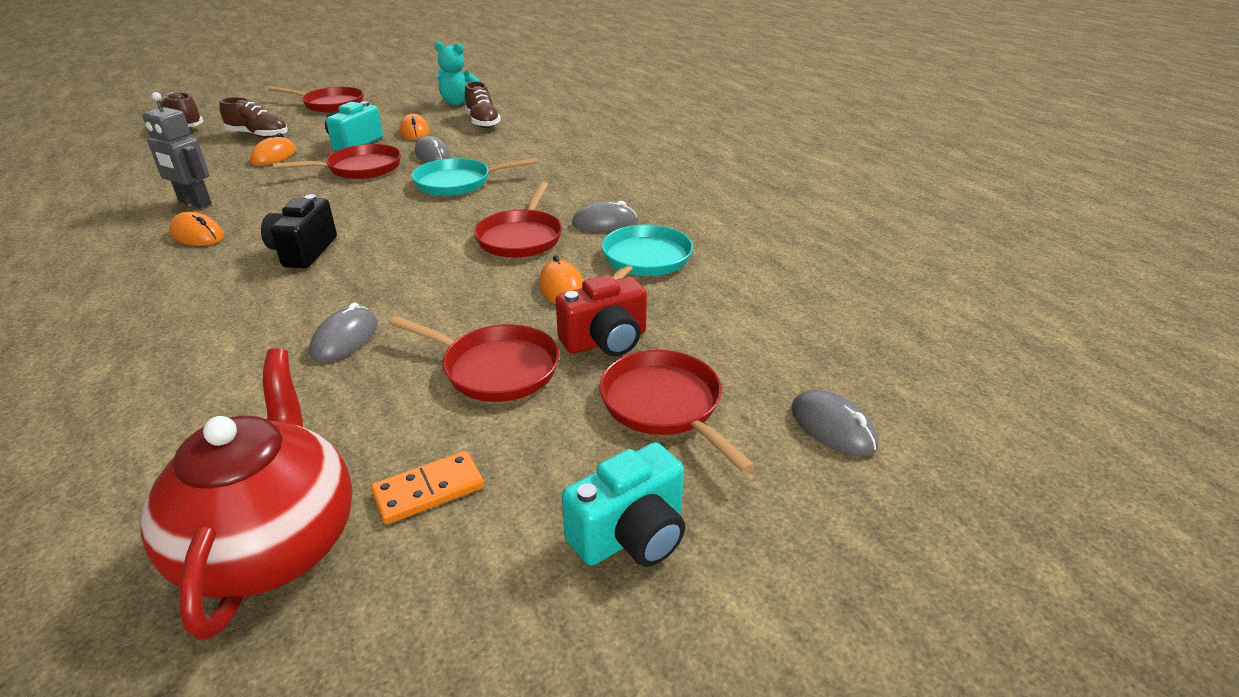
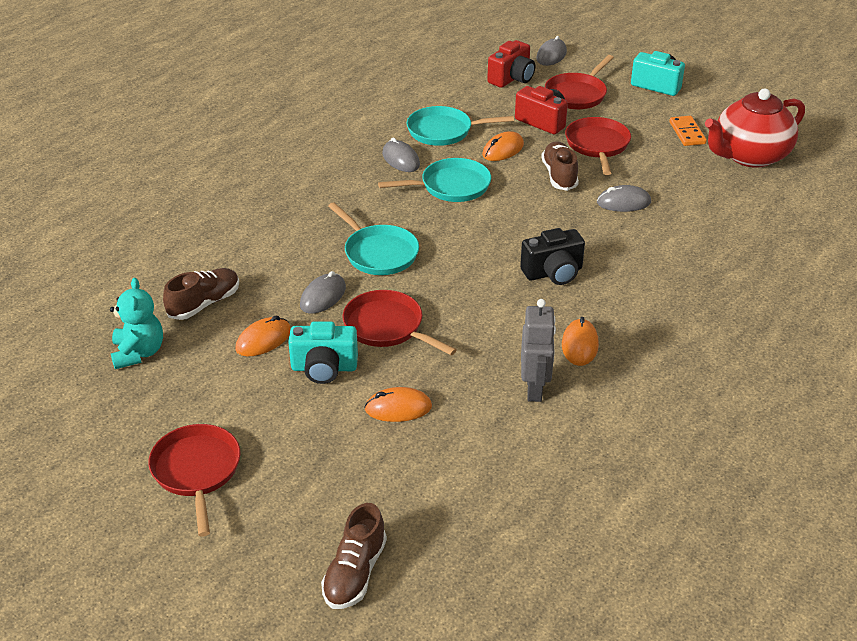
camera: 115 degrees left, 5 degrees up
(258, 136) = (348, 464): brown shoe -> brown shoe (559, 175)
(428, 490) = (687, 133): orange domino -> orange domino turned 45 degrees clockwise
(521, 237) = (451, 186): red pan -> turquoise pan
(761, 354) = (512, 78): none -> red camera

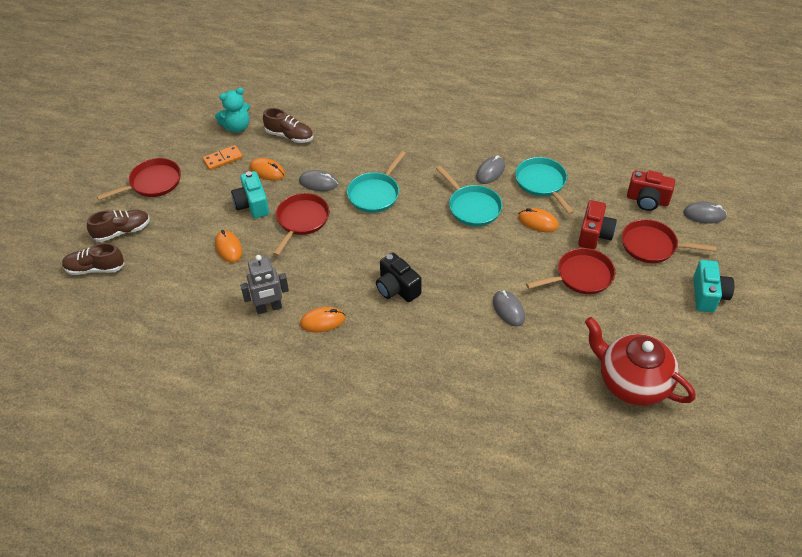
camera: 70 degrees right, 10 degrees up
(559, 175) = (523, 263): brown shoe -> brown shoe (122, 231)
(687, 133) = (640, 331): orange domino -> orange domino (223, 159)

